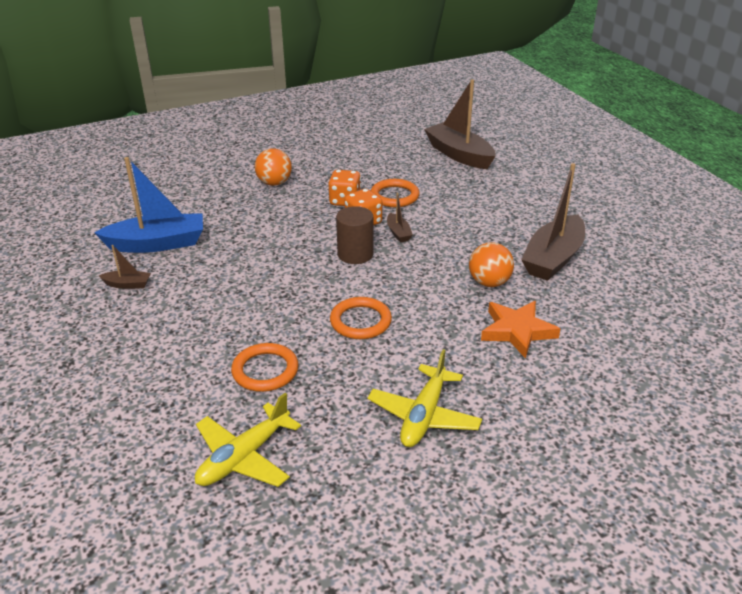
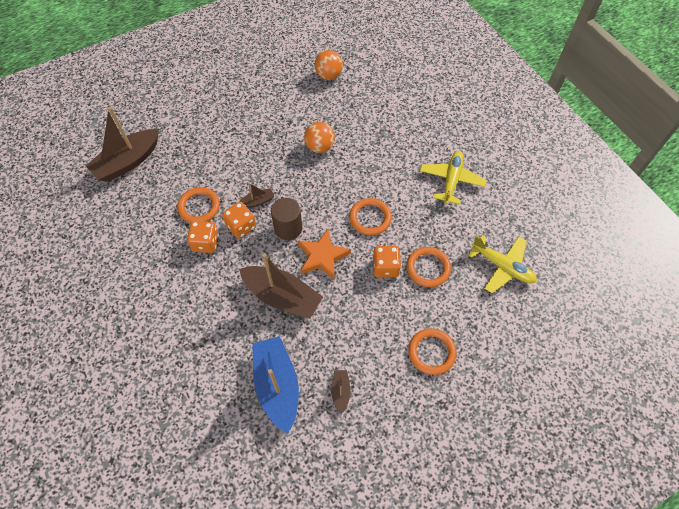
camera: 95 degrees left, 25 degrees up
(139, 361) = (431, 352): none -> orange ring
(274, 183) = (169, 305): orange ball -> orange ball (328, 75)
(277, 330) = (385, 267): none -> orange dice
(424, 416) = (451, 180): yellow plane -> yellow plane turned 90 degrees counterclockwise
(517, 331) = (369, 134): orange star -> orange star (322, 256)
(553, 258) = (289, 111): brown boat -> brown boat (282, 297)

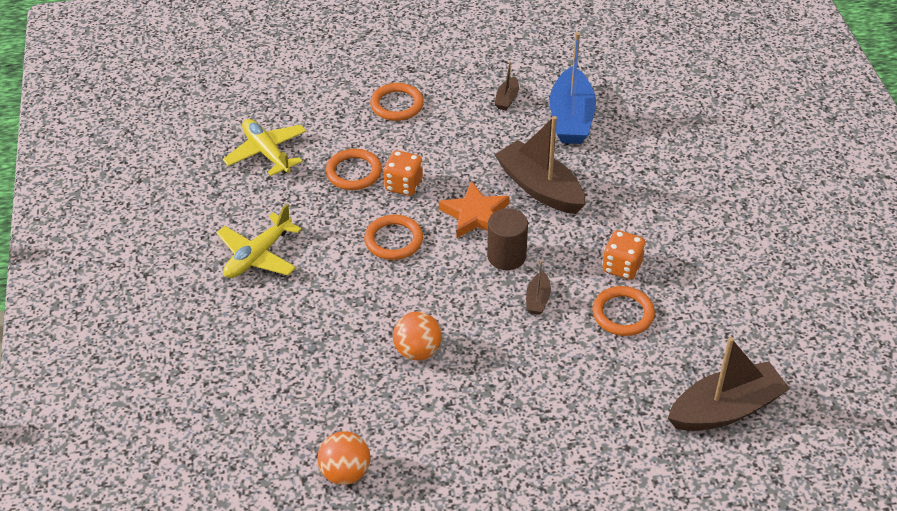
camera: 160 degrees left, 15 degrees down
(241, 226) = (569, 274): orange dice -> none
(257, 201) = (537, 299): brown boat -> brown boat turned 75 degrees counterclockwise

